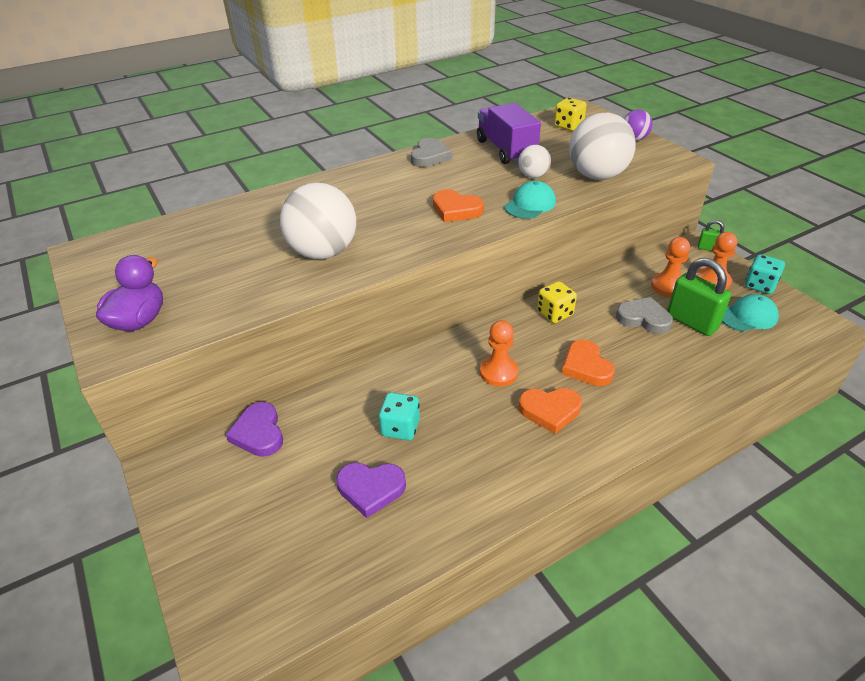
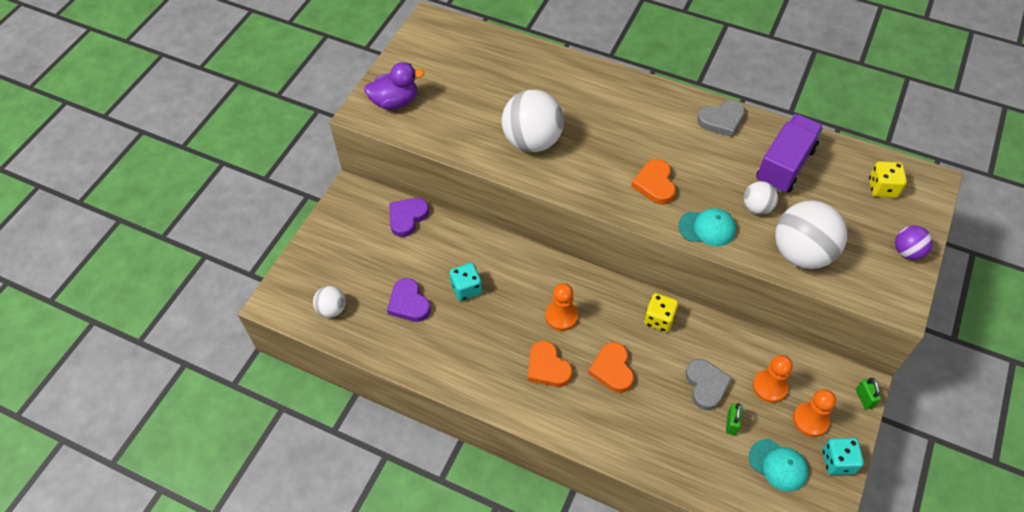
camera: 55 degrees right, 15 degrees up
(303, 577) = (332, 309): none -> white ball
(586, 367) = (612, 369): orange heart -> orange heart turned 45 degrees counterclockwise
(692, 322) = (731, 423): green padlock -> green padlock, size x0.50

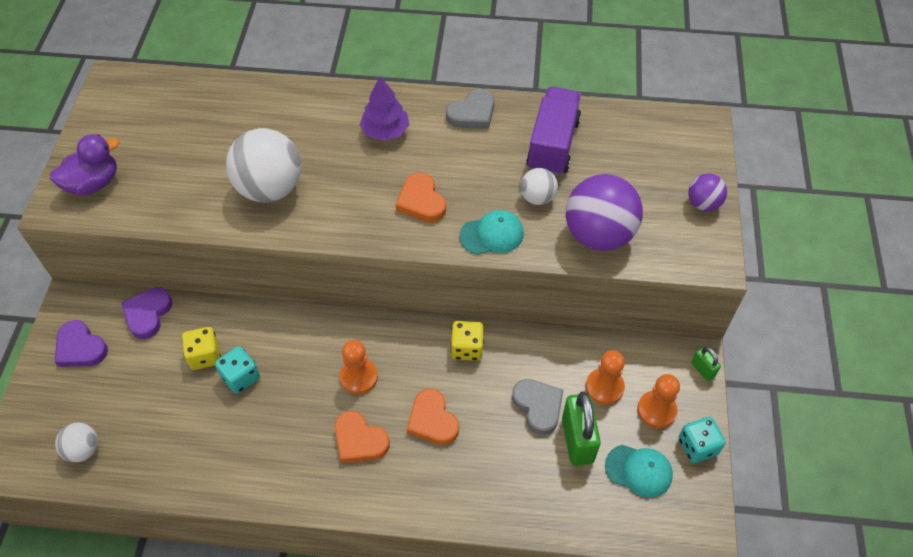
camera: 20 degrees left, 0 degrees up
(409, 303) = (176, 414): purple heart -> purple heart (80, 348)
(641, 117) = (385, 131): none -> purple tree
(731, 423) = (577, 440): green padlock -> green padlock, size x2.00
(801, 253) = (598, 235): white ball -> purple ball
(882, 188) = (658, 143): yellow dice -> yellow dice (205, 356)

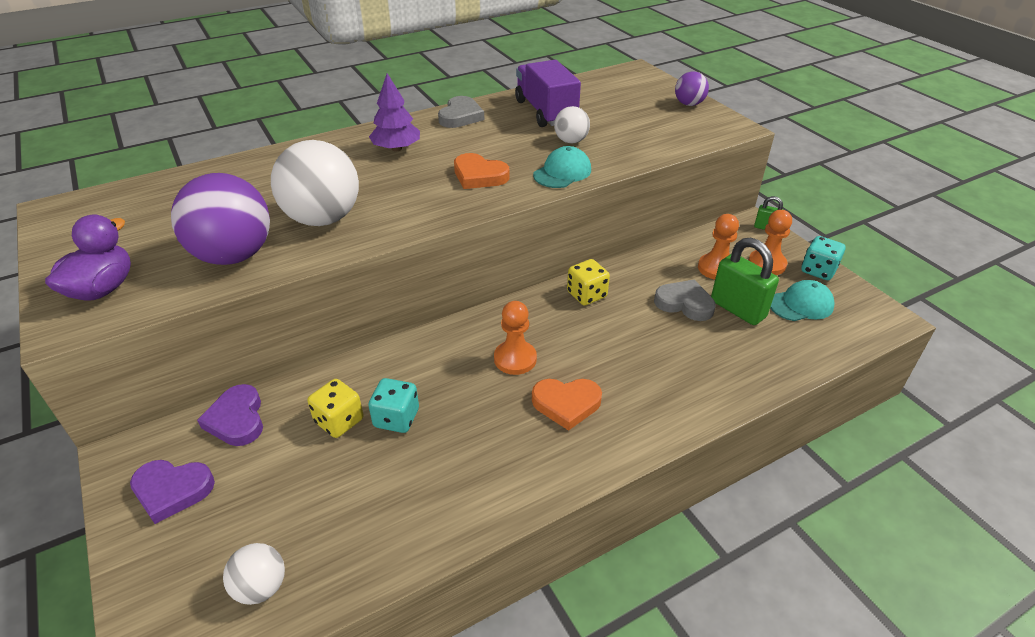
camera: 35 degrees left, 15 degrees down
(432, 420) = (613, 355): orange heart -> none
(598, 235) = (642, 143): purple ball -> purple ball (234, 256)

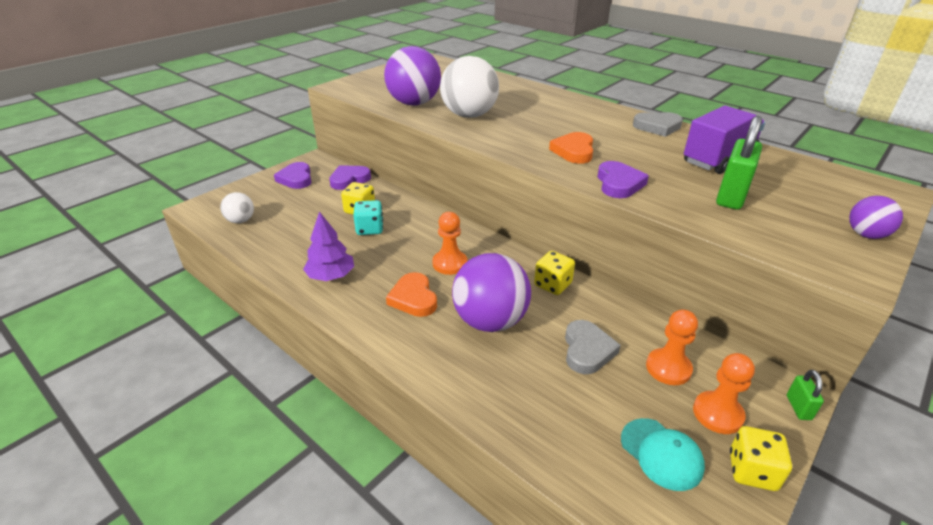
camera: 70 degrees right, 5 degrees down
(102, 289) = (367, 85): purple duck -> none
(396, 148) = (578, 116): purple tree -> purple tree (331, 276)
(562, 172) = (619, 183): turquoise cap -> purple heart
(571, 141) = (680, 179): white ball -> none
(626, 353) = (490, 321): none -> purple ball
(737, 309) = (608, 393): green padlock -> green padlock (731, 197)
(818, 270) = (752, 471): turquoise dice -> yellow dice

